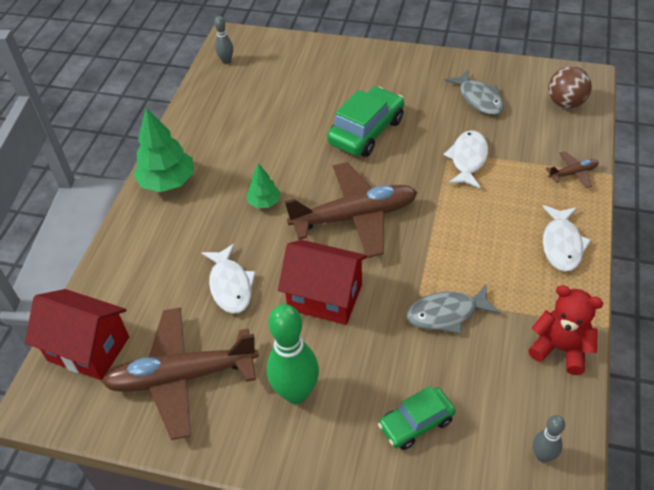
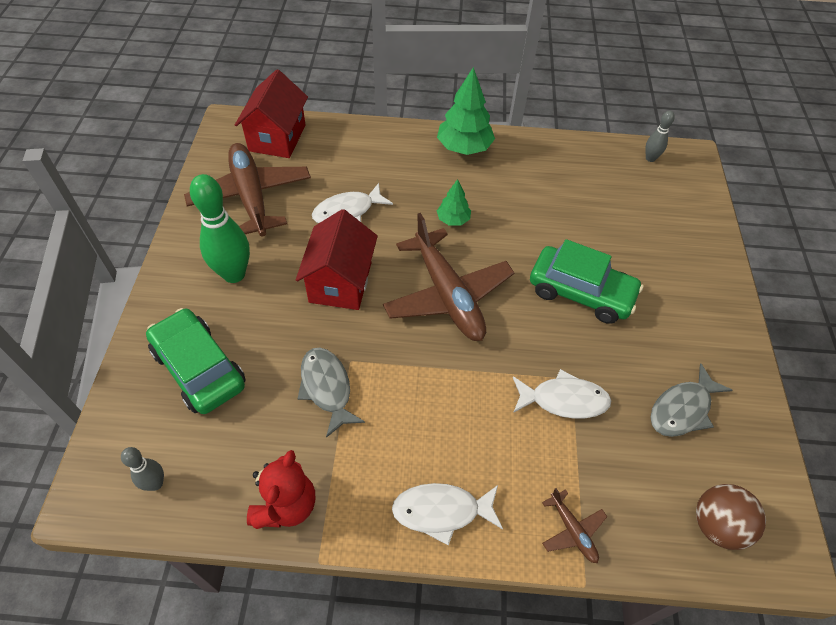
camera: 75 degrees right, 5 degrees up
(416, 423) = (199, 368): green car -> green car, size x1.60

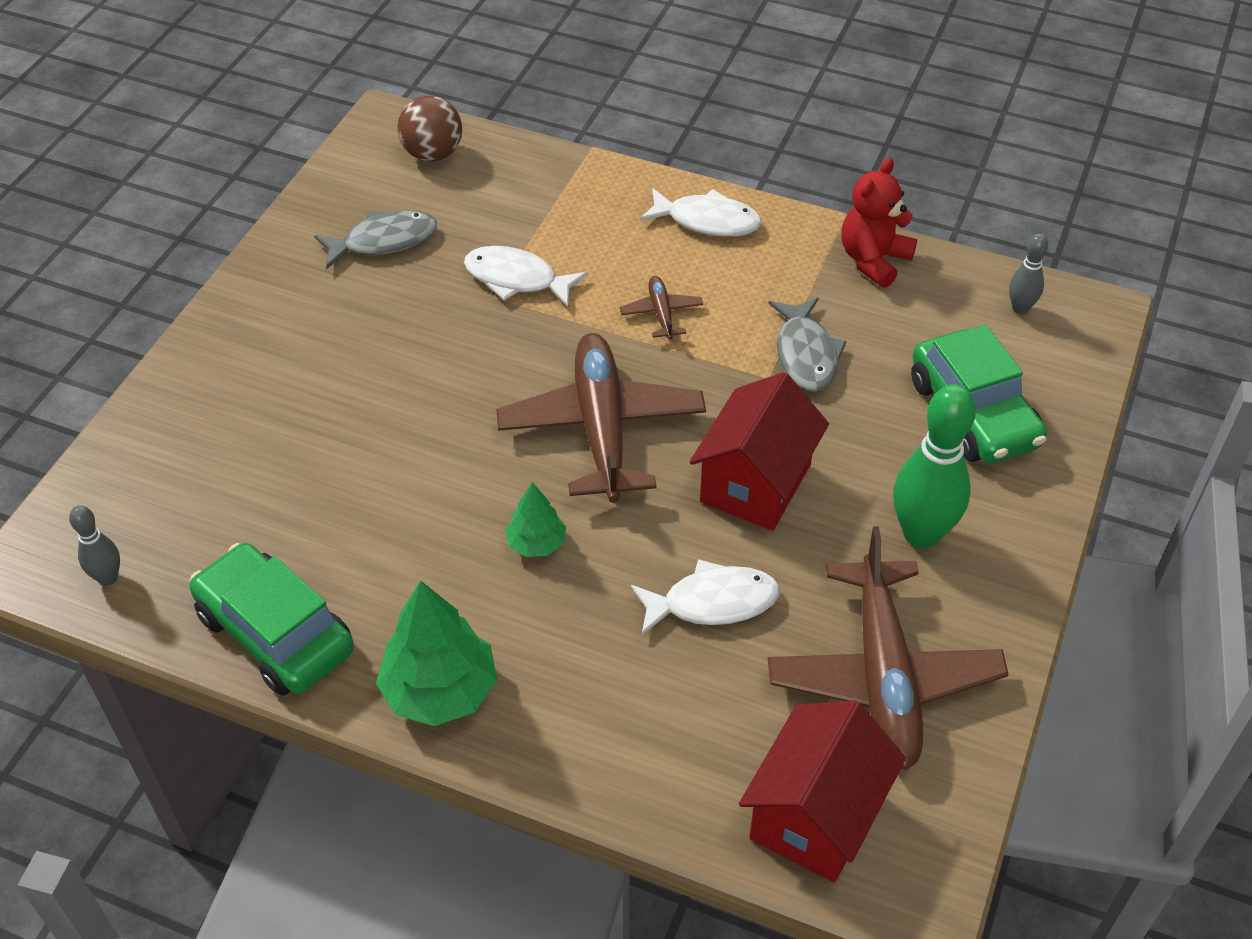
camera: 160 degrees left, 5 degrees down
(572, 530) = (580, 180): brown plane -> brown plane (661, 313)
(580, 292) = (408, 388): green car -> green car (275, 633)

